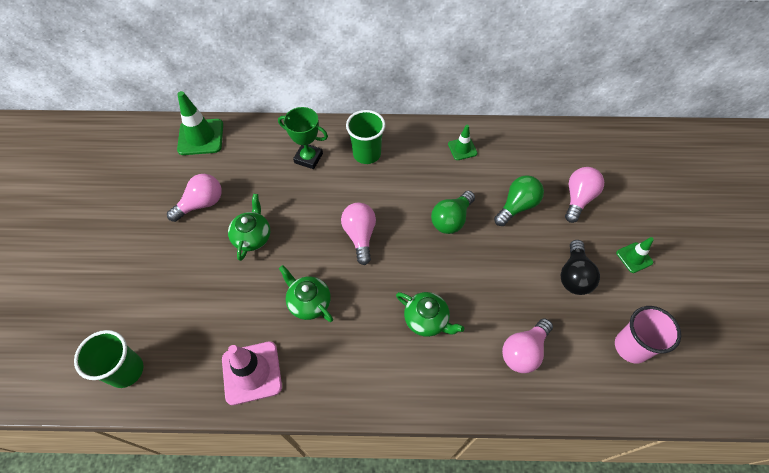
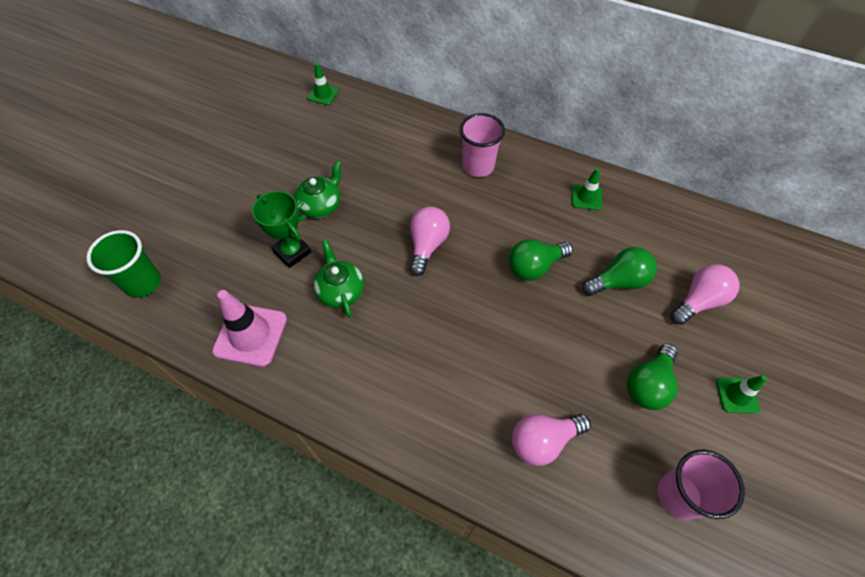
camera: 25 degrees right, 0 degrees up
(201, 137) = (323, 94): green traffic cone -> green traffic cone, size x0.56
(201, 204) = (290, 157): pink light bulb -> none
(308, 158) = (416, 150): green trophy -> green trophy (292, 252)
(367, 154) = (478, 166): green cup -> pink cup
(427, 320) = (452, 360): green teapot -> none
(574, 276) = (648, 384): black light bulb -> green light bulb

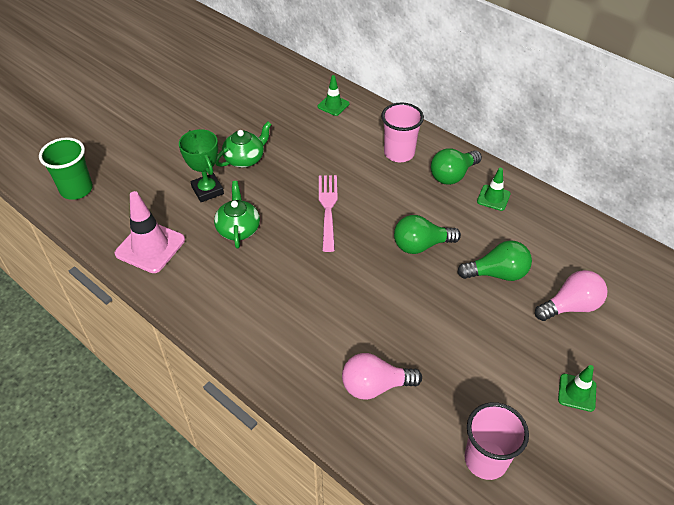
camera: 15 degrees right, 10 degrees down
(323, 94) = (279, 70): green traffic cone -> green traffic cone (333, 105)
(427, 245) = (328, 208): pink light bulb -> pink fork
(648, 384) = (492, 364): green light bulb -> green light bulb (452, 175)

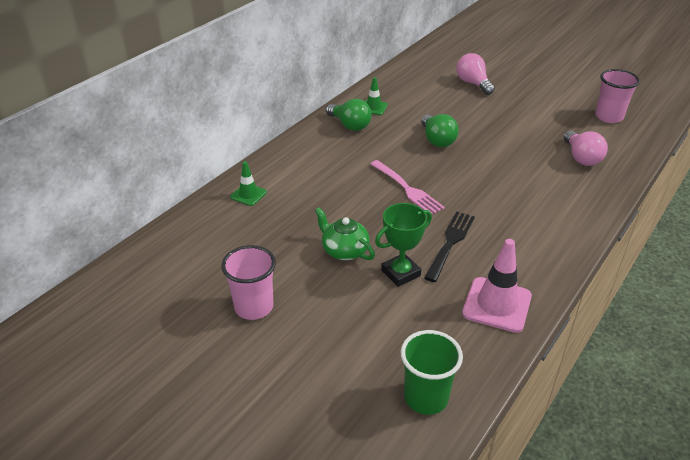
camera: 95 degrees left, 10 degrees down
(238, 229) = (450, 243): green teapot -> black fork
(328, 208) = (407, 189): pink fork -> pink fork turned 120 degrees counterclockwise
(399, 153) = (324, 152): pink cup -> pink cup (254, 307)
(497, 273) = (454, 108): green light bulb -> none
(577, 392) = (541, 86): green traffic cone -> none

